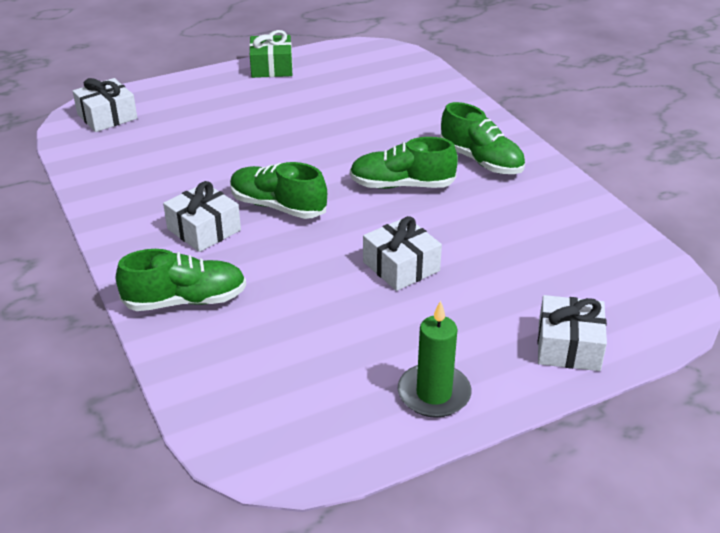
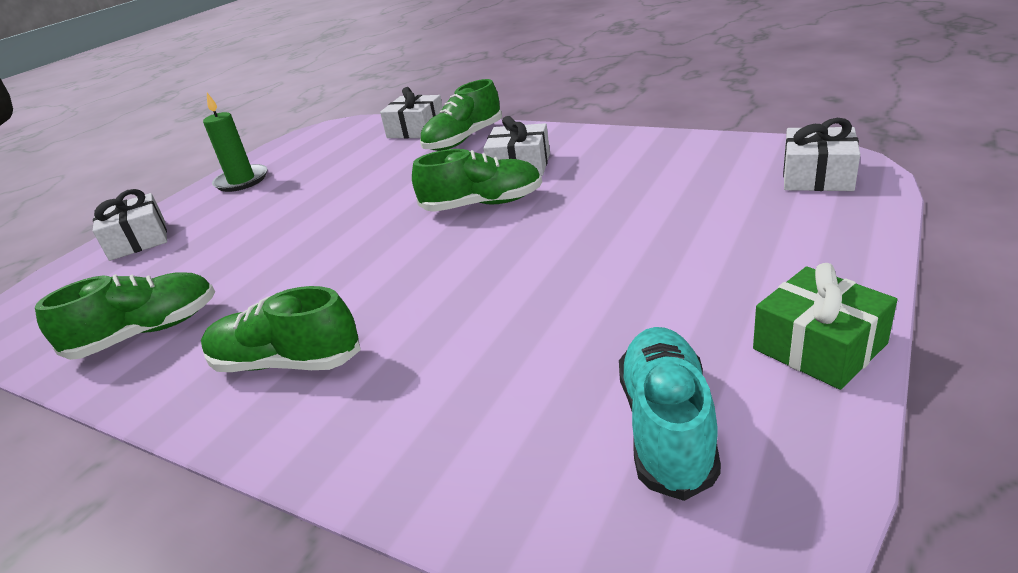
camera: 150 degrees right, 5 degrees down
(356, 73) = (667, 426): none -> turquoise shoe
(401, 266) = (315, 221): white gift -> white gift (416, 129)
(402, 185) = (373, 280): green shoe -> green shoe (146, 333)

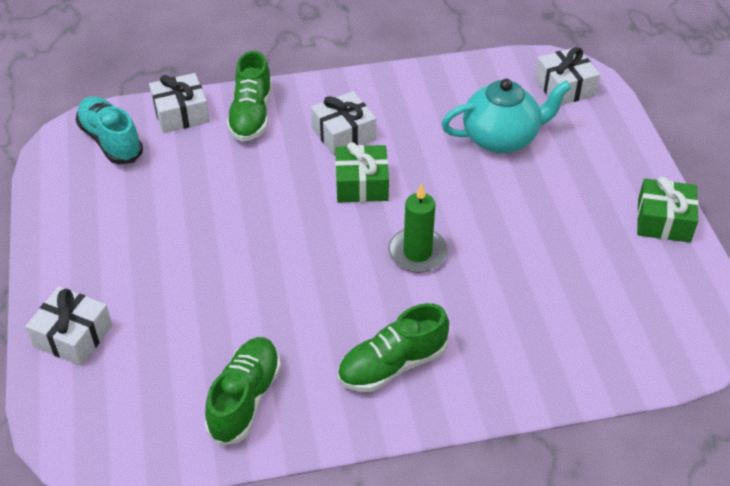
camera: 45 degrees left, 15 degrees up
(241, 181) = (73, 233): green candle -> green candle (417, 253)
(482, 204) = (361, 184): green shoe -> green gift
(667, 426) = (639, 297): turquoise shoe -> turquoise shoe (111, 141)
(677, 203) = (501, 138): none -> turquoise teapot

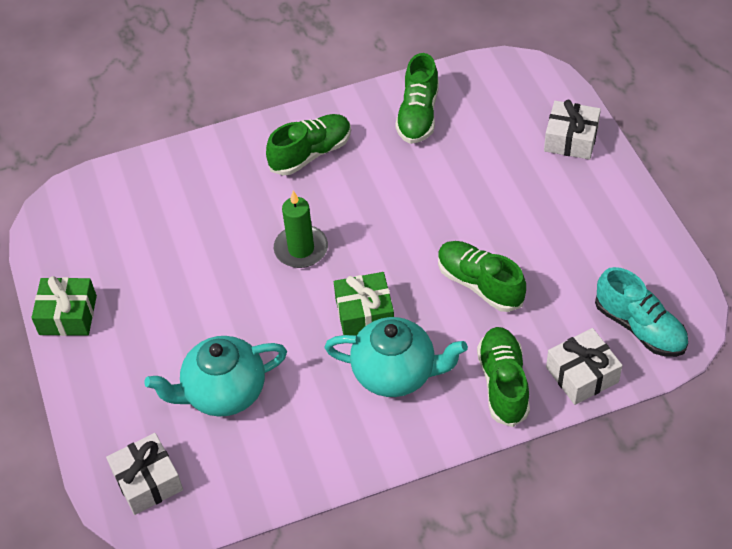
camera: 175 degrees right, 5 degrees up
(241, 195) = (480, 284): none -> green shoe
(343, 134) = (395, 373): white gift -> turquoise teapot

